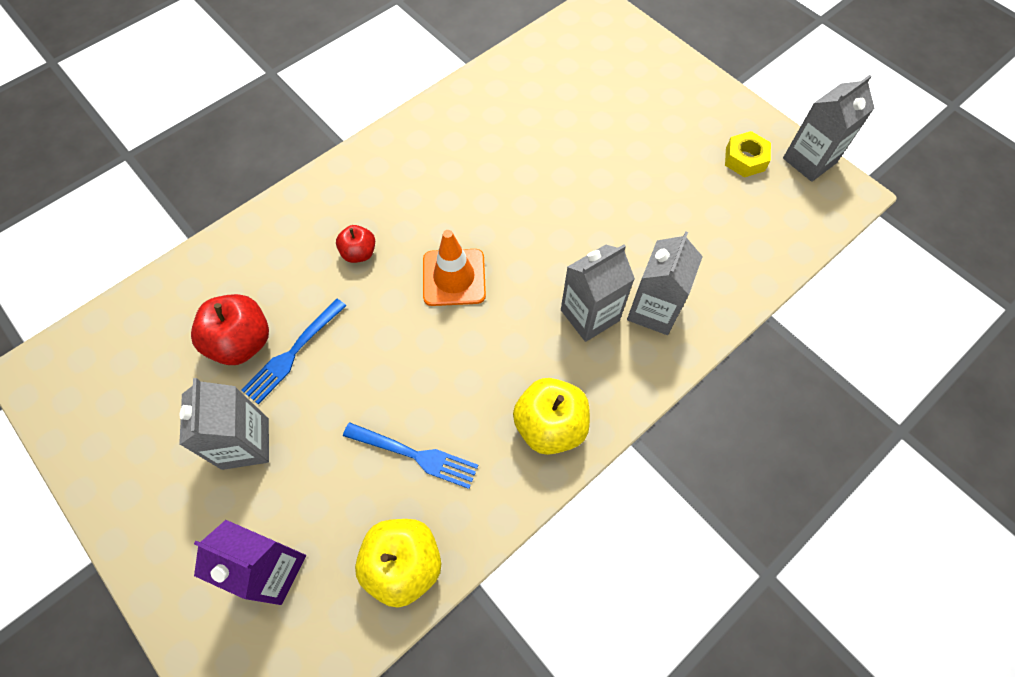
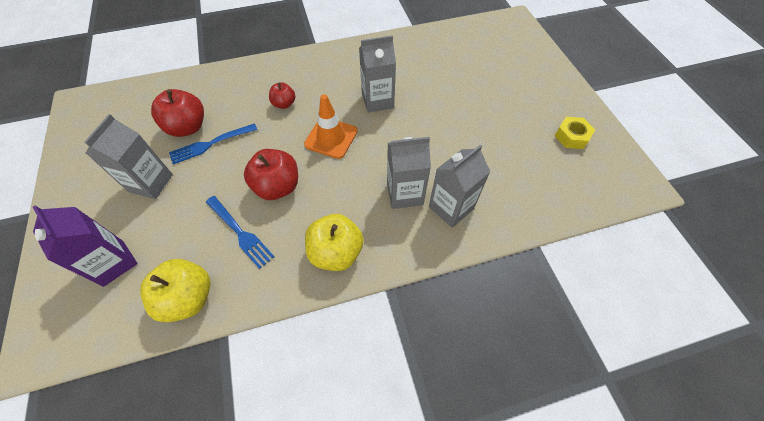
camera: 25 degrees right, 5 degrees down
(425, 374) = (277, 187): none -> red apple
(809, 160) = (622, 154): grey carton -> grey carton (377, 101)

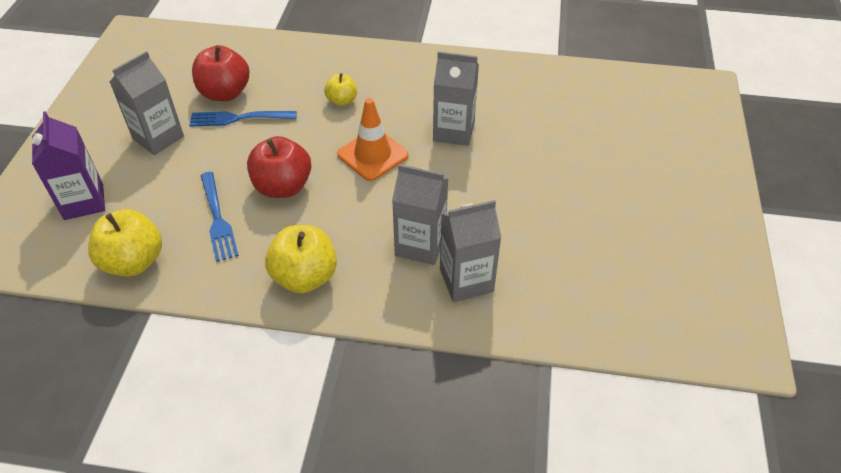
camera: 25 degrees right, 10 degrees down
(284, 104) = (342, 101): red apple -> yellow apple
(571, 136) = (684, 256): yellow nut -> none

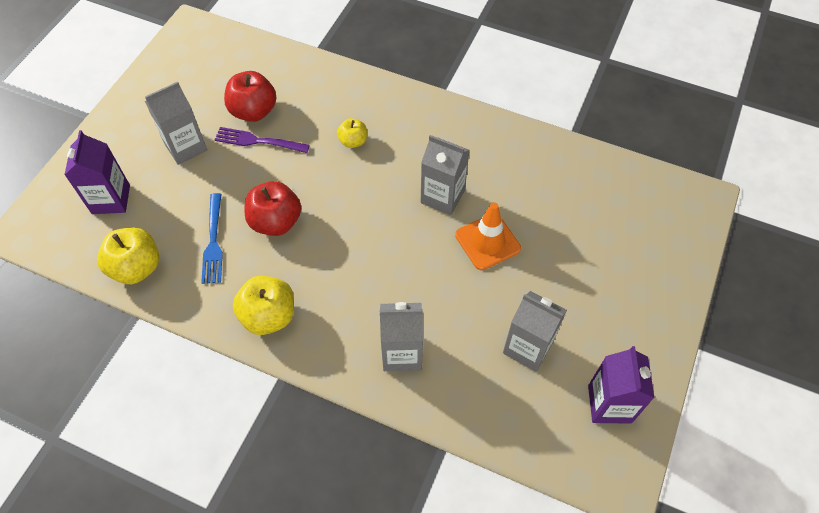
camera: 15 degrees right, 10 degrees up
(238, 118) = (258, 141): blue fork -> purple fork
(372, 155) = (362, 206): orange traffic cone -> orange traffic cone (487, 242)
(420, 245) = (374, 308): grey carton -> grey carton (527, 347)
(701, 279) = (609, 404): none -> purple carton

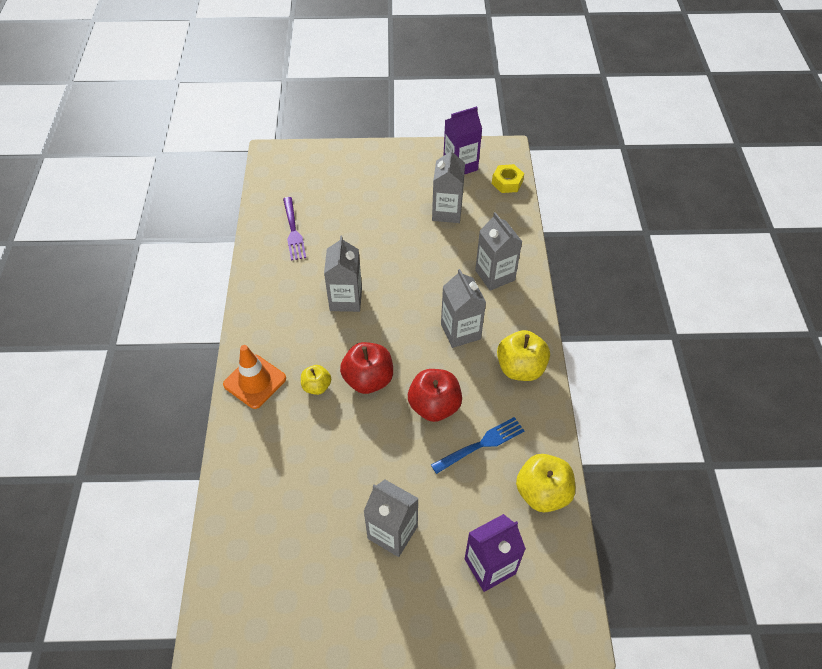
camera: 115 degrees left, 5 degrees down
(253, 111) = (317, 492): red apple -> red apple (368, 379)
(258, 141) = (353, 467): purple fork -> purple fork (293, 231)
(345, 281) = (460, 331): none -> grey carton
(487, 242) = (374, 258): orange traffic cone -> orange traffic cone (255, 381)
(553, 450) = (507, 182): none -> yellow nut

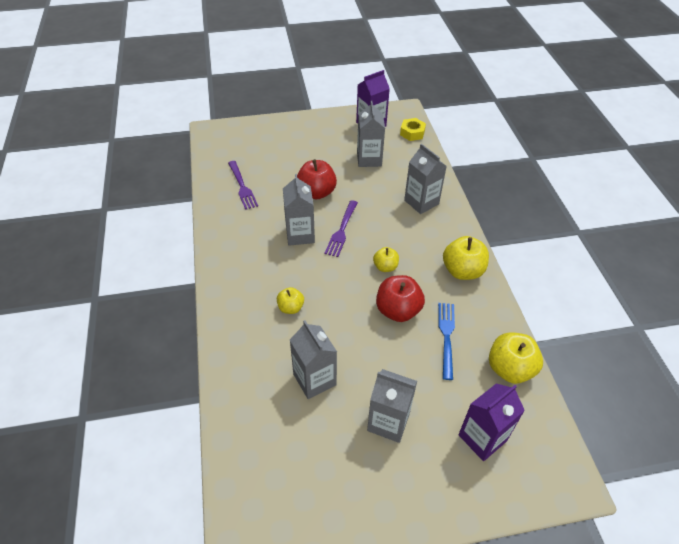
camera: 10 degrees left, 5 degrees down
(255, 381) = (234, 311): orange traffic cone -> none
(368, 379) = (335, 296): red apple -> red apple (316, 192)
(394, 300) = (341, 230): none -> purple fork
(433, 351) = (385, 267): none -> yellow apple
(460, 331) = (404, 248): grey carton -> grey carton (314, 379)
(481, 444) = (446, 336): blue fork -> blue fork turned 45 degrees counterclockwise

